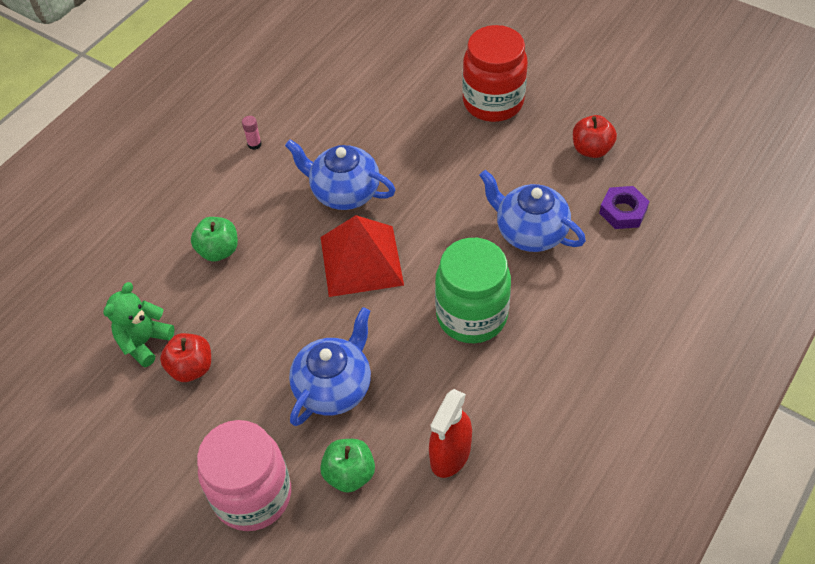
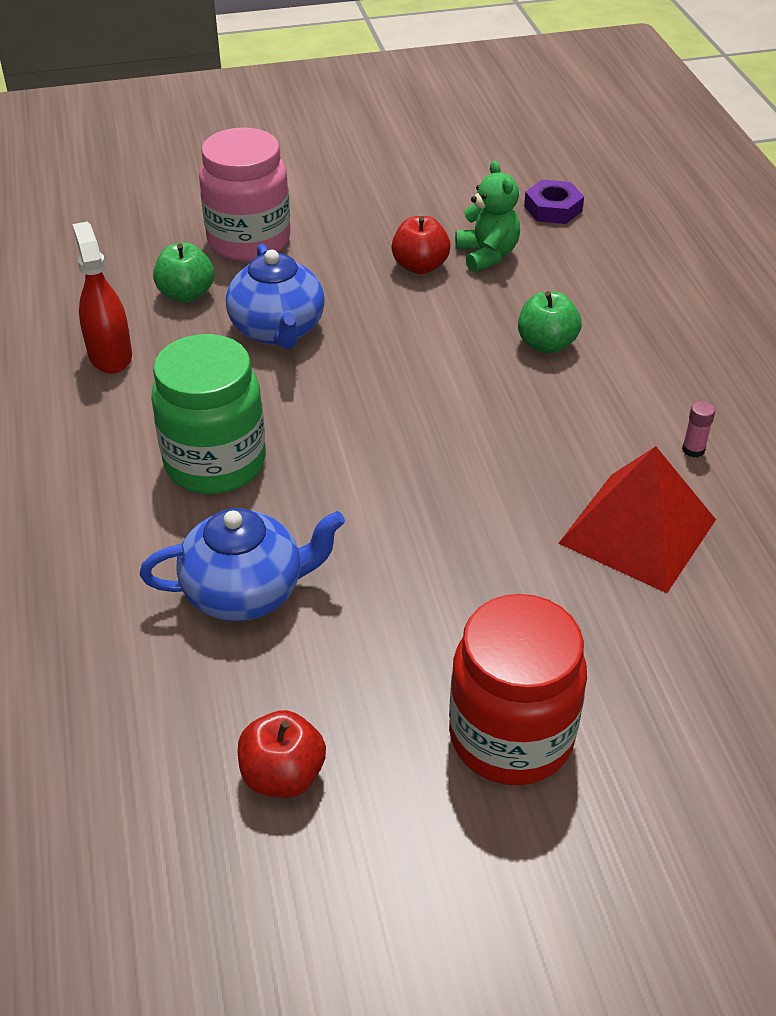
camera: 130 degrees right, 10 degrees down
(344, 192) = (518, 476): blue teapot -> none
(361, 260) = (398, 430): red pyramid -> red pyramid (638, 531)
(623, 211) = (146, 711): purple nut -> purple nut (553, 208)

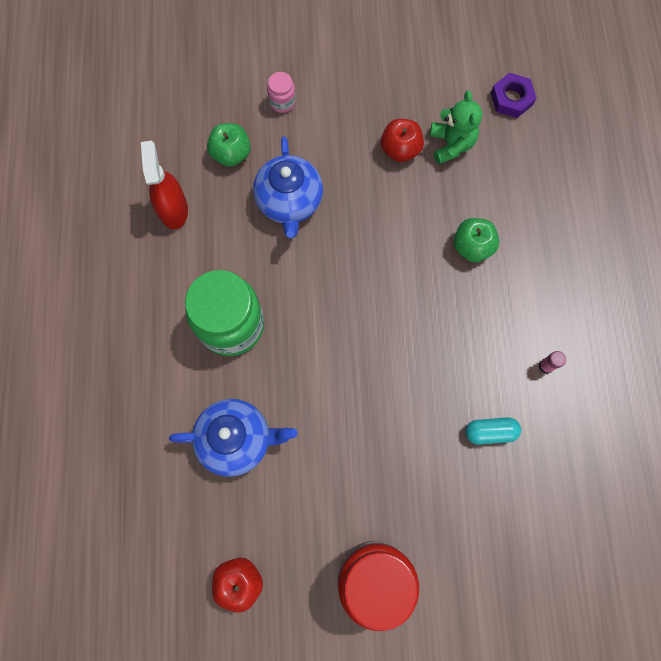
camera: 10 degrees right, 30 degrees up
(249, 241) = (282, 102): pink jar -> pink jar, size x0.44
(638, 531) = (490, 432): red pyramid -> turquoise capsule

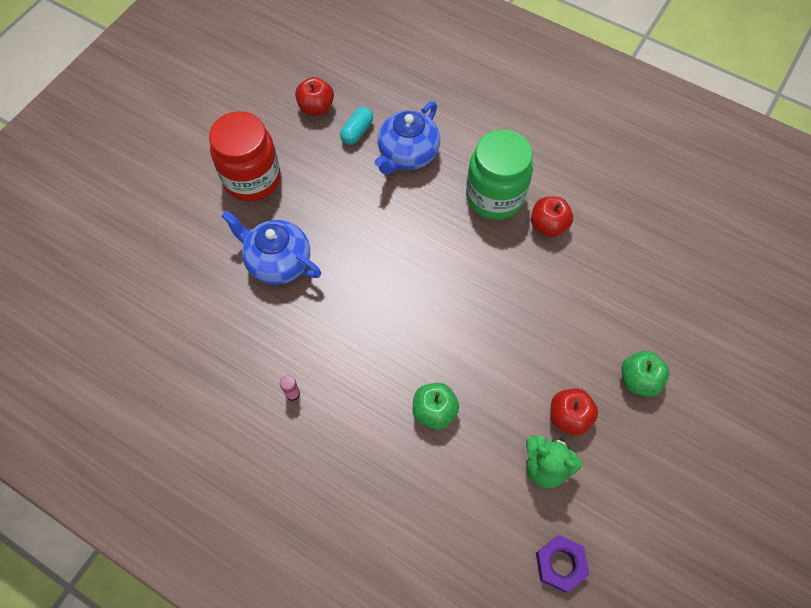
camera: 125 degrees right, 10 degrees down
(173, 209) = (621, 210): red spray bottle -> none
(231, 154) = (649, 278): green apple -> green apple (639, 380)
(232, 260) = (548, 225): none -> red apple
(282, 102) = (680, 348): pink jar -> none
(289, 202) = (574, 295): blue teapot -> blue teapot (278, 261)
(490, 432) = (280, 315): turquoise capsule -> turquoise capsule (357, 132)

